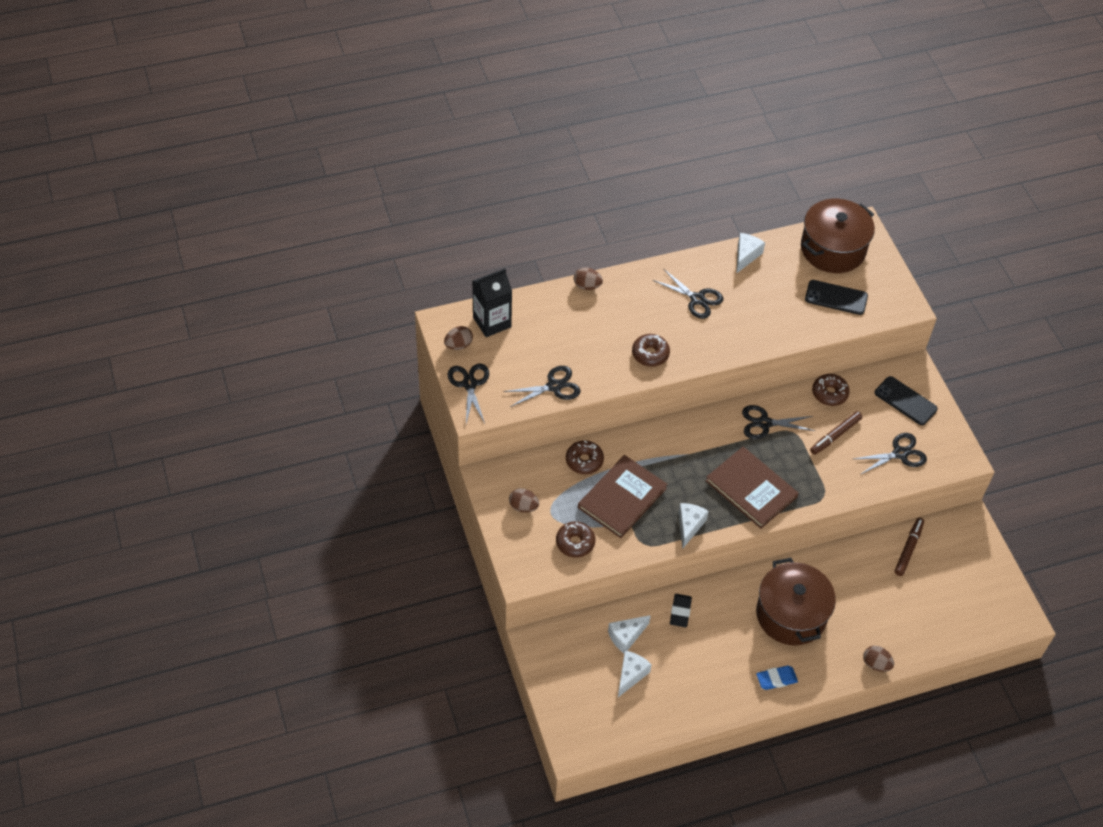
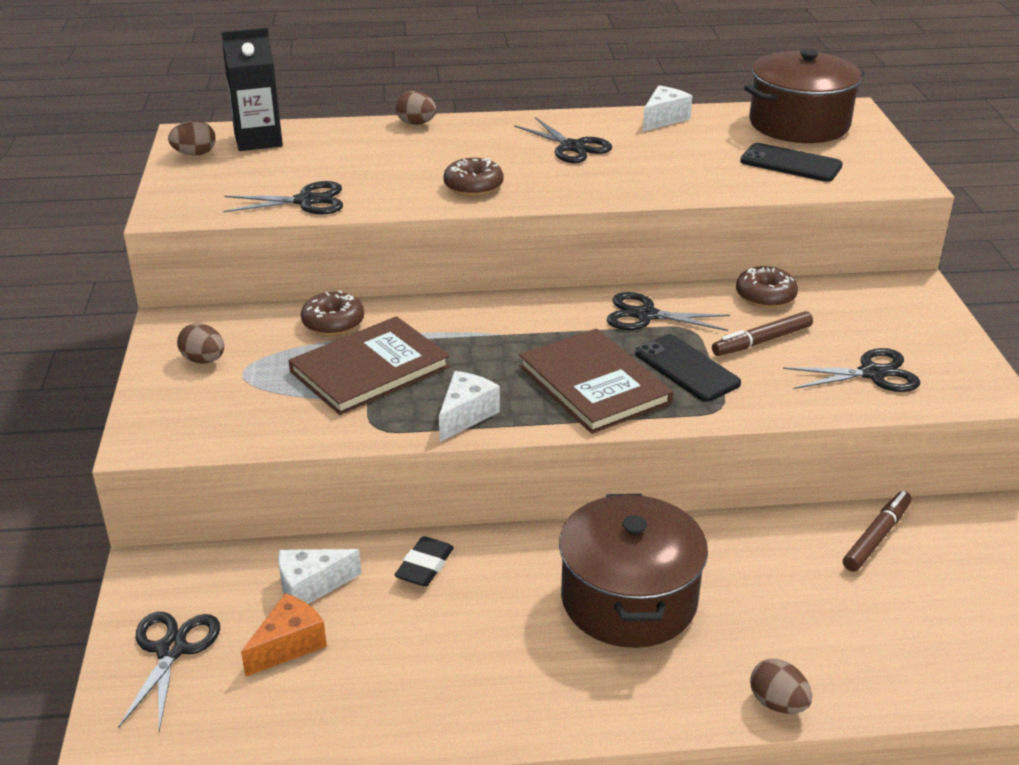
camera: 15 degrees right, 20 degrees down
(469, 384) = (181, 187): black scissors -> black scissors (172, 650)
(575, 543) = (259, 411): brown donut -> none
(631, 675) = (289, 645): white cheese -> orange cheese
(776, 679) = (566, 696): blue eraser -> none
(905, 401) = (893, 317): black phone -> black phone (687, 368)

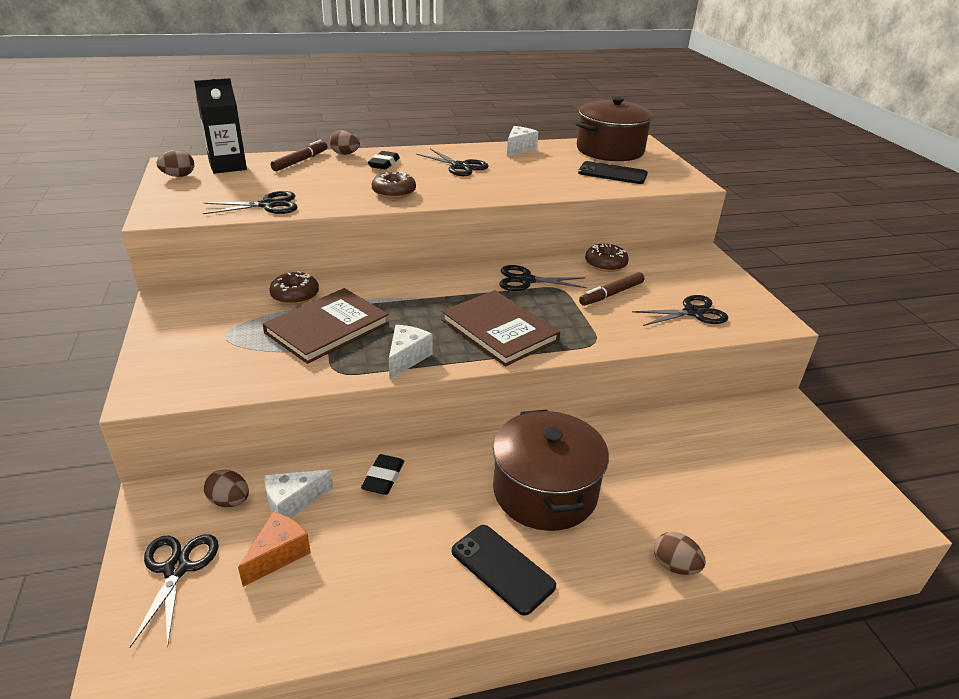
camera: 10 degrees left, 0 degrees up
(204, 360) = (193, 328): brown egg -> brown egg (229, 501)
(467, 140) = (384, 164): none -> black eraser
(687, 368) = (564, 315): black phone -> black phone (502, 568)
(876, 537) = (711, 429): brown marker -> brown marker (300, 161)

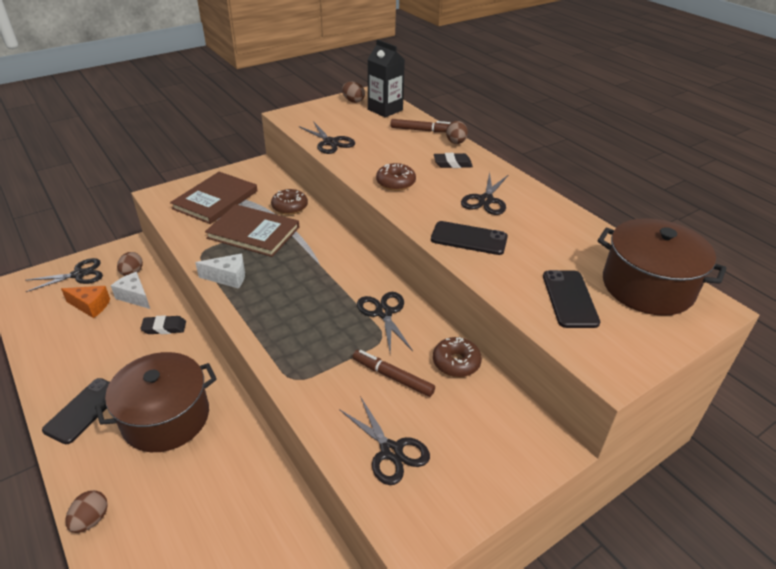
camera: 70 degrees right, 5 degrees up
(499, 330) = (288, 315): brown book -> brown book (215, 200)
(514, 185) = (469, 238): none -> black phone
(519, 149) = (573, 223): white cheese -> none

